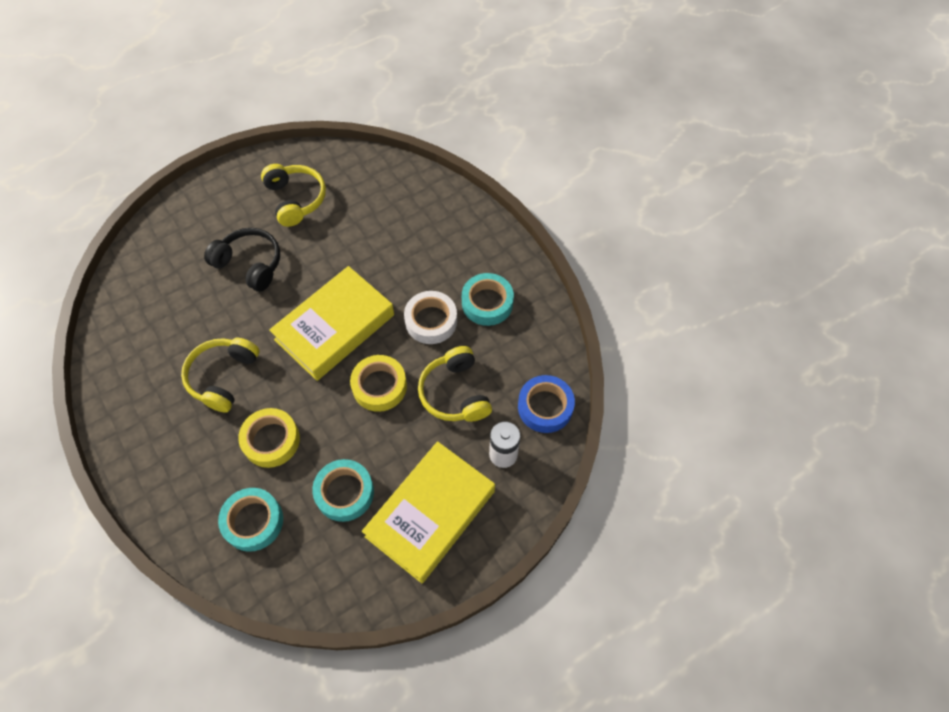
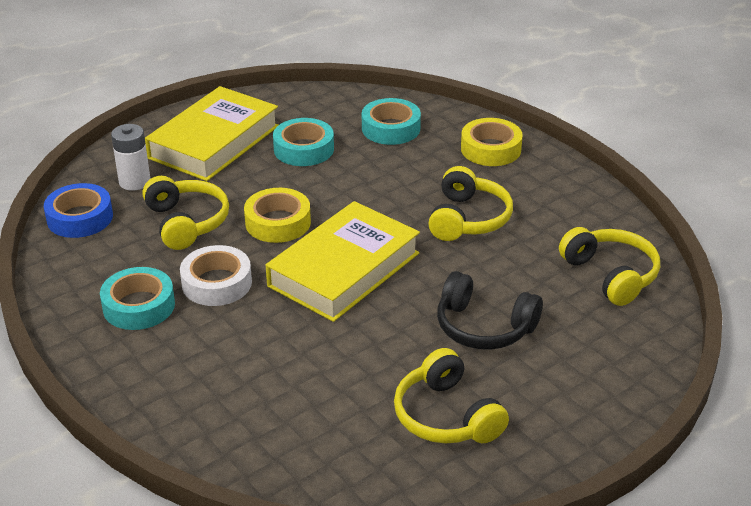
camera: 175 degrees right, 25 degrees down
(140, 305) = (611, 275): none -> yellow headphones
(271, 440) = (392, 177): yellow tape -> yellow tape (490, 149)

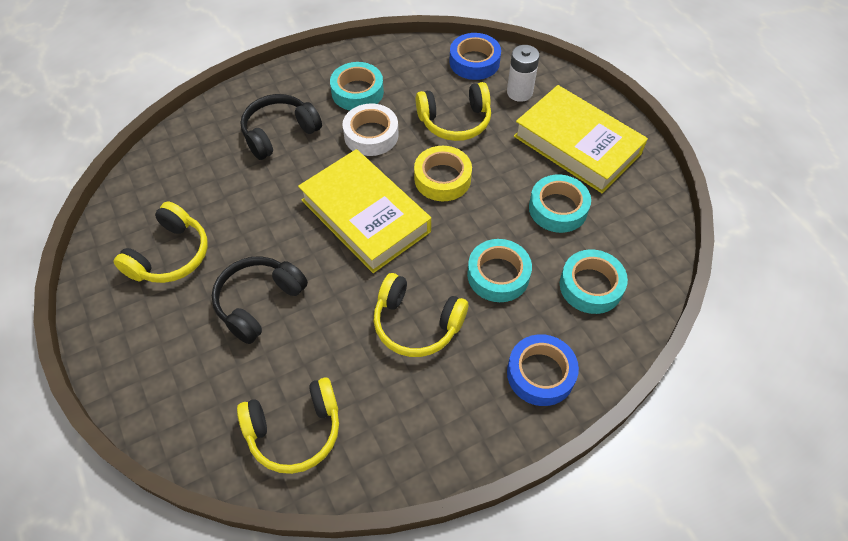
camera: 100 degrees right, 20 degrees up
(223, 363) = (279, 133): none -> black headphones
(395, 177) = (498, 275): none -> turquoise tape
(446, 416) = (170, 255): yellow headphones -> yellow headphones turned 135 degrees clockwise
(490, 149) = (540, 374): yellow tape -> blue tape

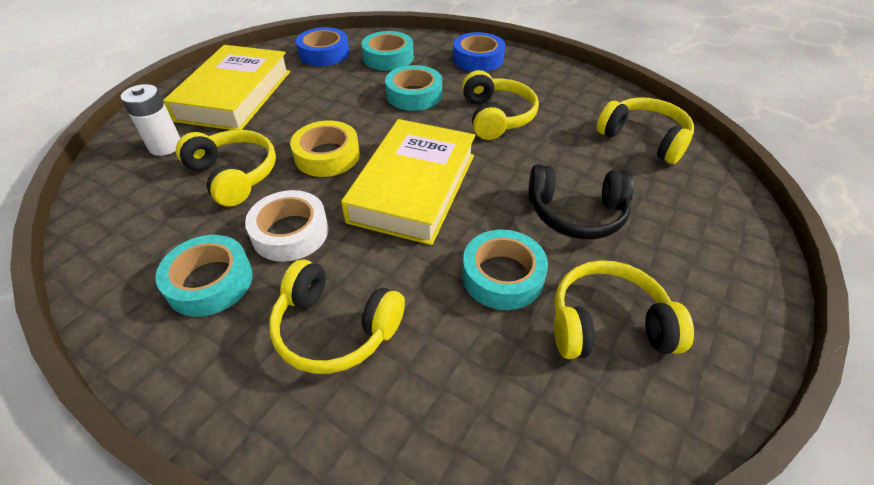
camera: 120 degrees left, 10 degrees down
(279, 133) = (335, 328): black headphones -> yellow headphones
(474, 62) = (113, 195): blue tape -> blue tape (324, 53)
(558, 208) = (321, 86): turquoise tape -> turquoise tape (502, 276)

